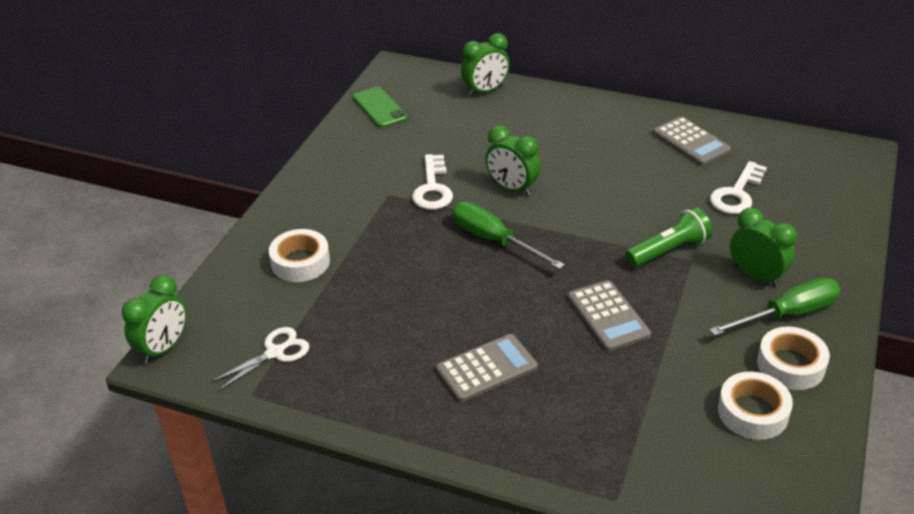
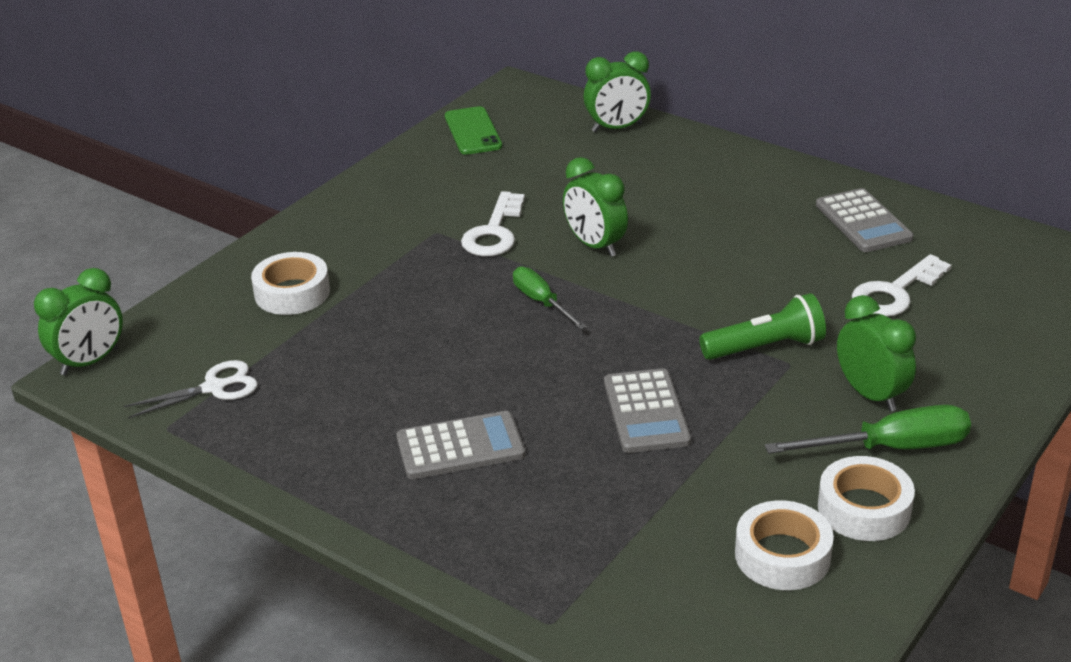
camera: 15 degrees right, 5 degrees down
(493, 240) = (541, 302): green screwdriver -> green screwdriver, size x0.65

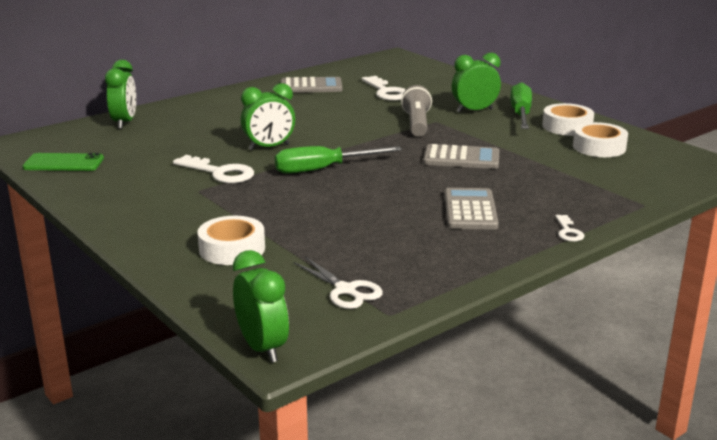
camera: 75 degrees left, 10 degrees down
(214, 388) = (345, 290): white scissors -> white scissors turned 150 degrees clockwise
(422, 546) = (568, 231): none -> white key
(541, 302) = (323, 169): green screwdriver -> green screwdriver, size x1.53
(765, 347) = (416, 124): green flashlight -> grey flashlight

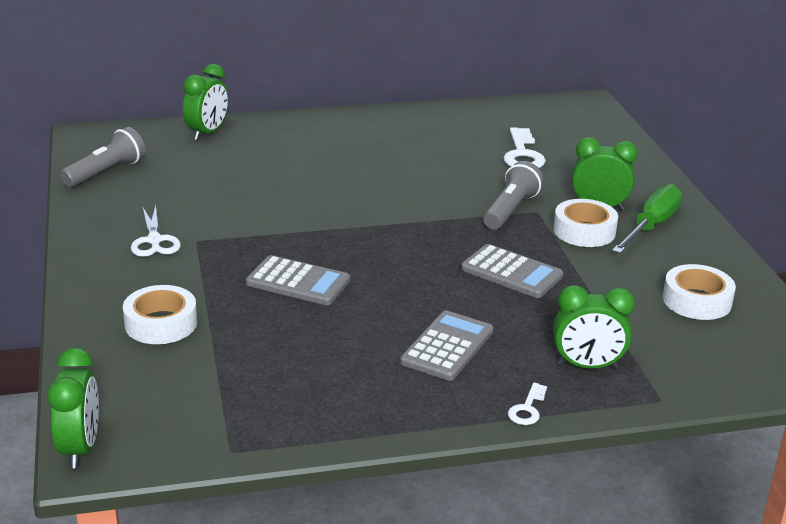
camera: 25 degrees right, 5 degrees up
(63, 163) = (106, 172): green phone -> grey flashlight
(219, 172) = (238, 223): white key -> none
(269, 147) = (318, 202): green clock -> green clock (587, 366)
(311, 86) = (444, 127): grey calculator -> grey calculator (298, 282)
(323, 169) = (345, 247): green screwdriver -> none
(345, 290) = (218, 408): white scissors -> white scissors (154, 240)
(567, 126) = (690, 259): white tape -> white tape (584, 231)

